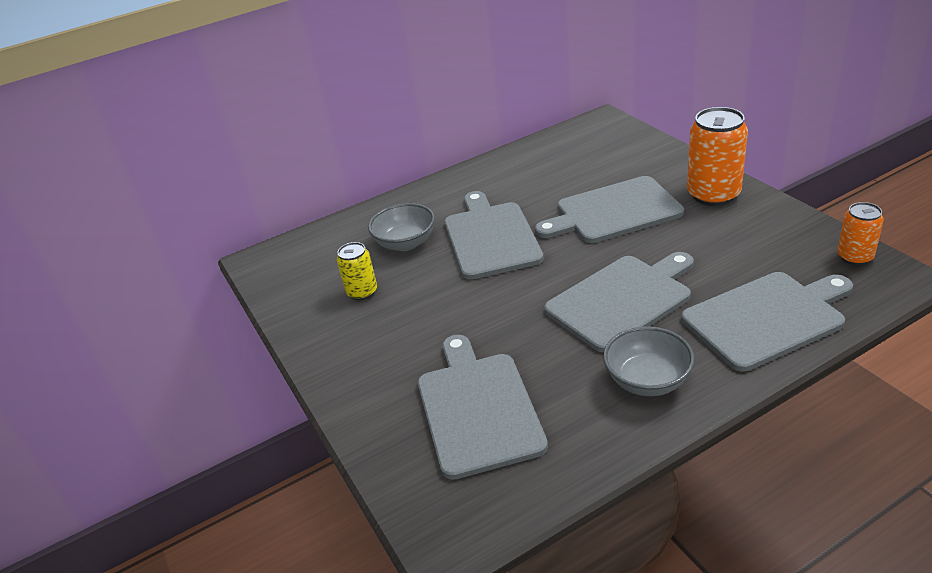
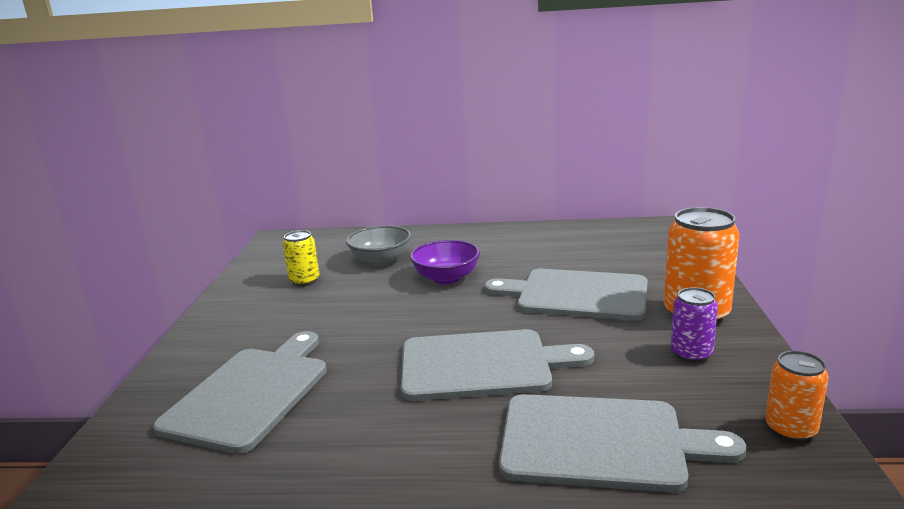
camera: 30 degrees right, 15 degrees down
(490, 237) = (446, 278): grey cutting board -> purple bowl
(647, 380) = (406, 440): grey bowl -> none
(745, 228) = (691, 354): none -> purple can

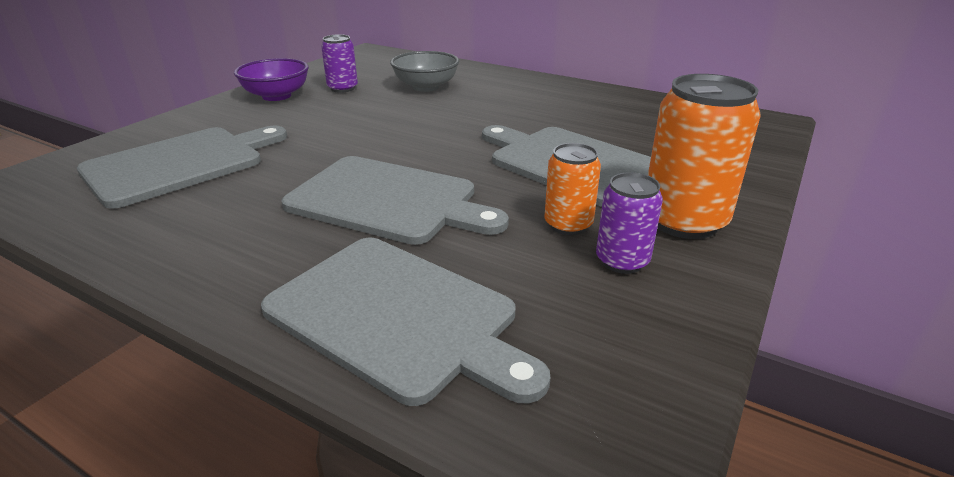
camera: 25 degrees right, 10 degrees up
(304, 281) = (342, 88): yellow can -> purple can
(446, 278) = (462, 115): purple bowl -> purple bowl (276, 96)
(790, 429) = (639, 394): orange can -> orange can (568, 224)

